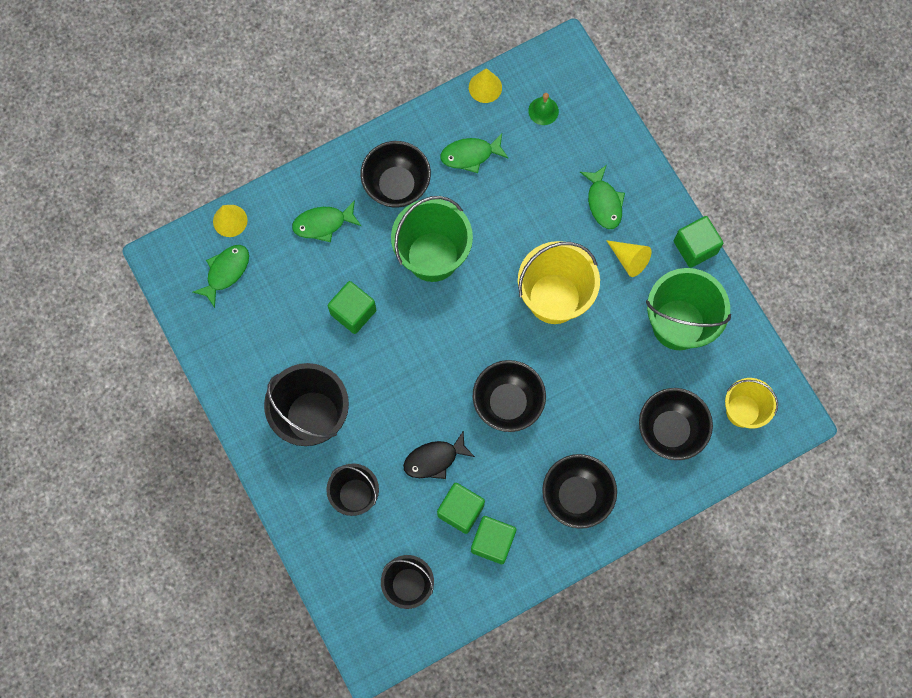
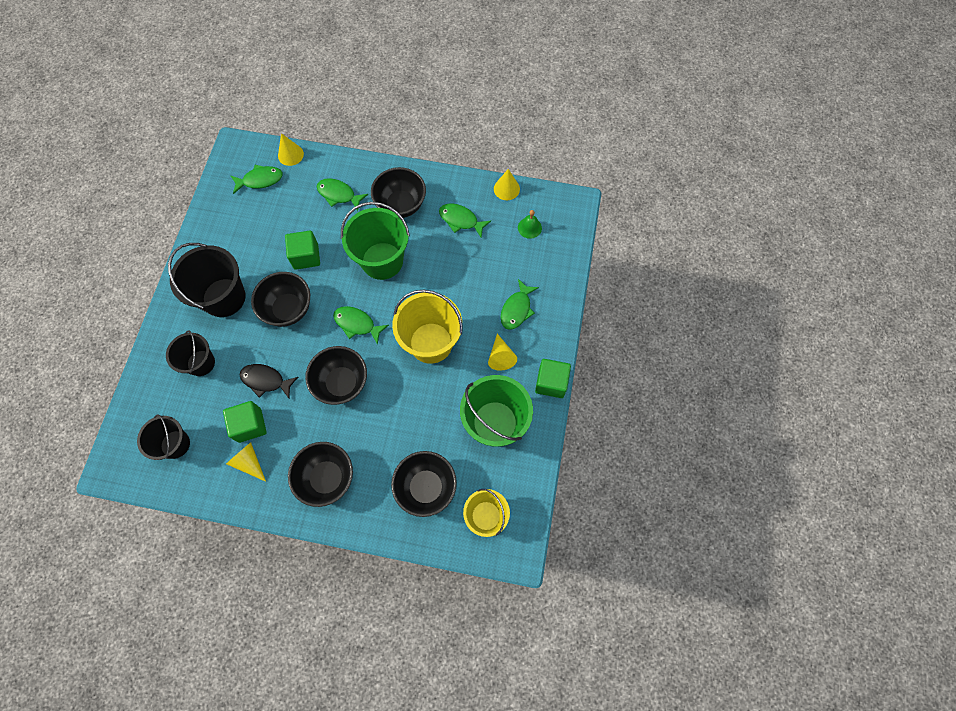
camera: 40 degrees right, 5 degrees down
(388, 376) = (288, 309): none -> black bowl
(468, 337) = (357, 324): none -> green fish
(493, 542) = (249, 462): green cube -> yellow cone

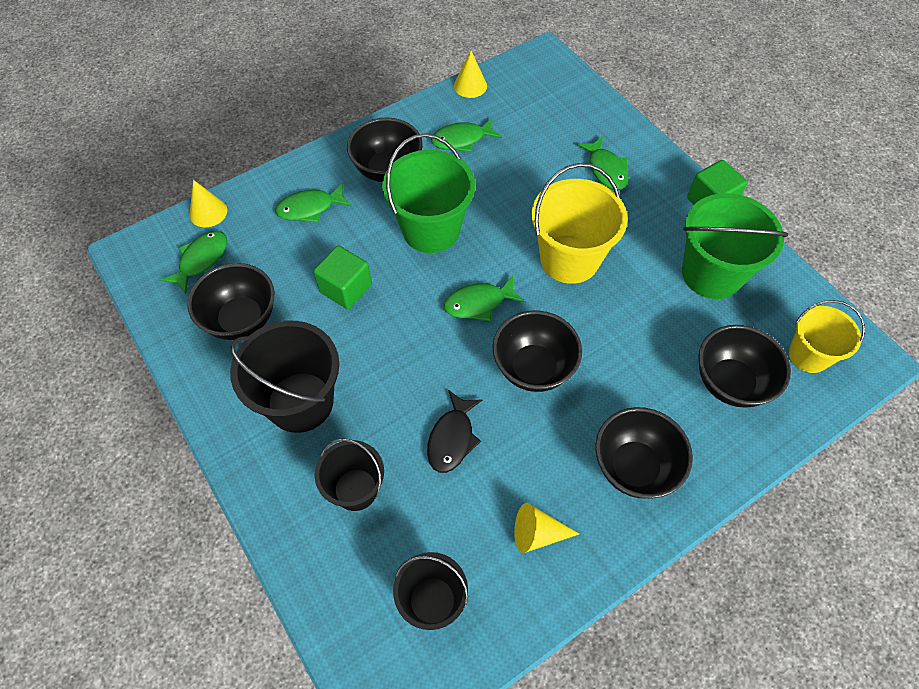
camera: 45 degrees left, 10 degrees down
(250, 425) = (491, 497): green cube -> none
(266, 380) = (452, 438): black fish -> black fish turned 45 degrees counterclockwise
(288, 309) = (389, 351): black bowl -> black bowl (241, 319)
(500, 357) = (644, 217): yellow cone -> none
(529, 227) = (531, 100): green bell -> none

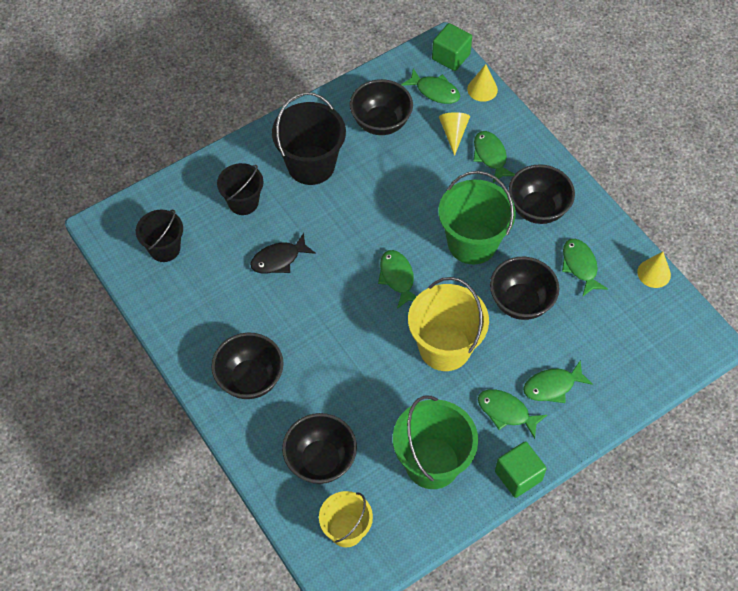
camera: 90 degrees right, 0 degrees up
(345, 288) = (410, 186): green cube -> green cube (451, 57)
(452, 438) = (279, 259): black fish -> black fish turned 45 degrees counterclockwise
(533, 368) = (336, 315): black bowl -> black bowl (521, 302)
(537, 533) = (204, 311): yellow cone -> yellow cone (453, 133)
(641, 208) = (506, 412): none -> green fish

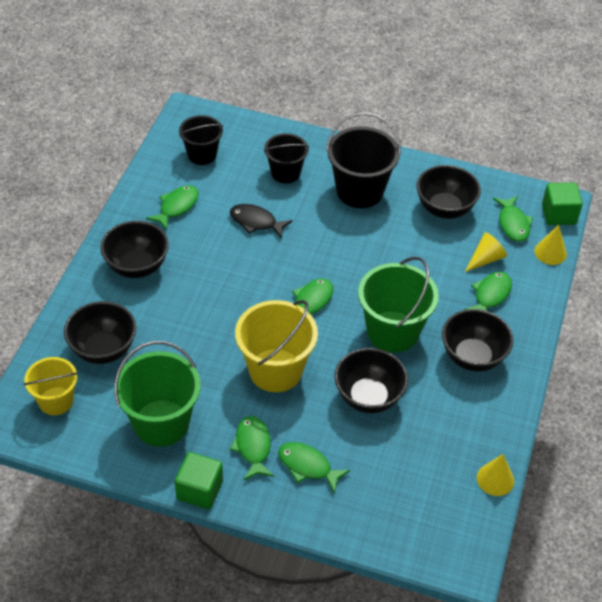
camera: 50 degrees right, 10 degrees down
(580, 266) = (446, 419): green fish -> green fish (177, 207)

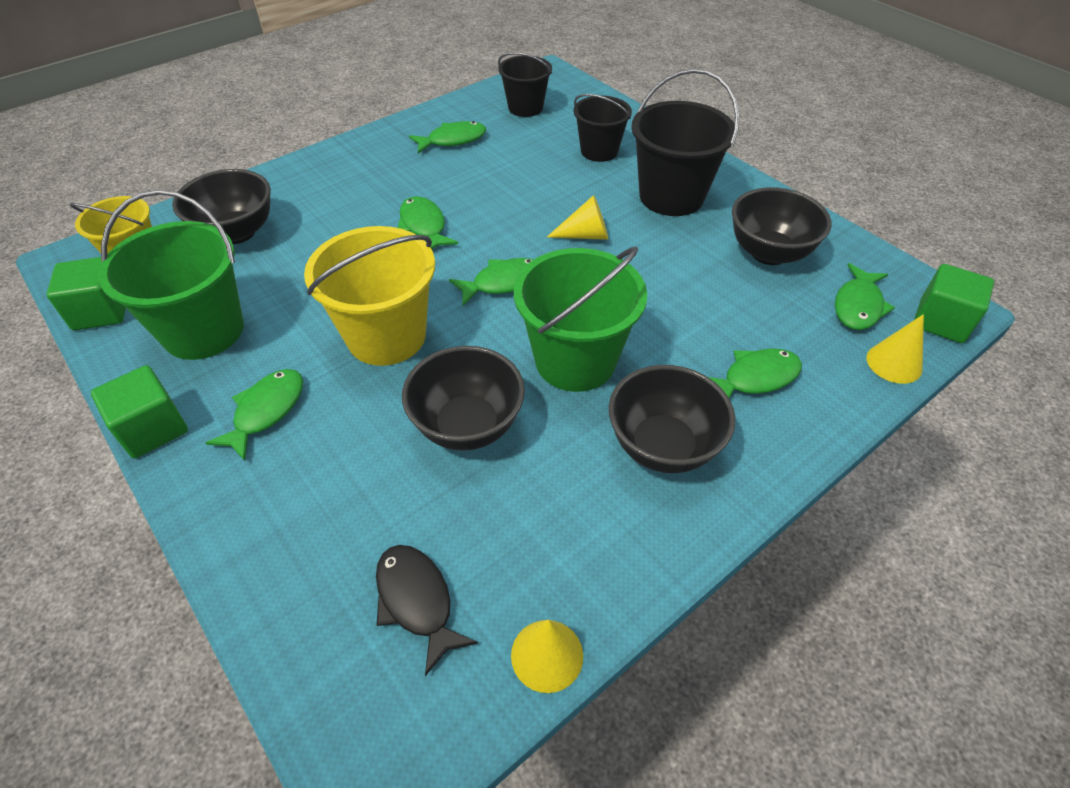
camera: 35 degrees right, 0 degrees up
(79, 445) = (101, 311): none -> green cube
(137, 266) = (356, 174): black bowl -> none
(256, 222) = (521, 182): black fish -> black fish (417, 601)
(307, 466) = (302, 472): green fish -> green fish (424, 226)
(486, 259) = (783, 331): yellow cone -> yellow cone (585, 235)

